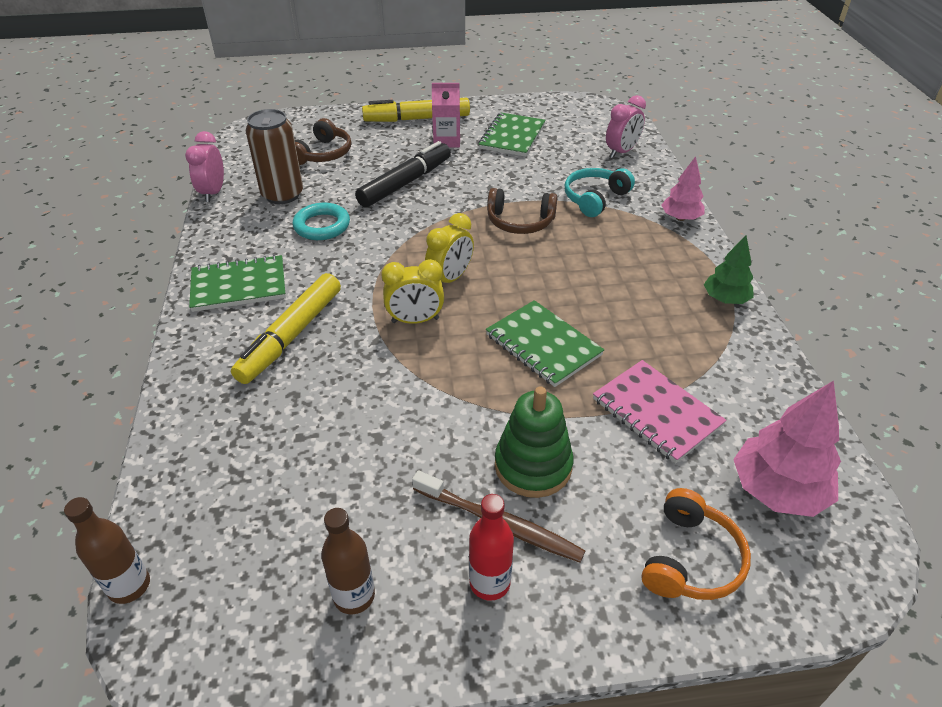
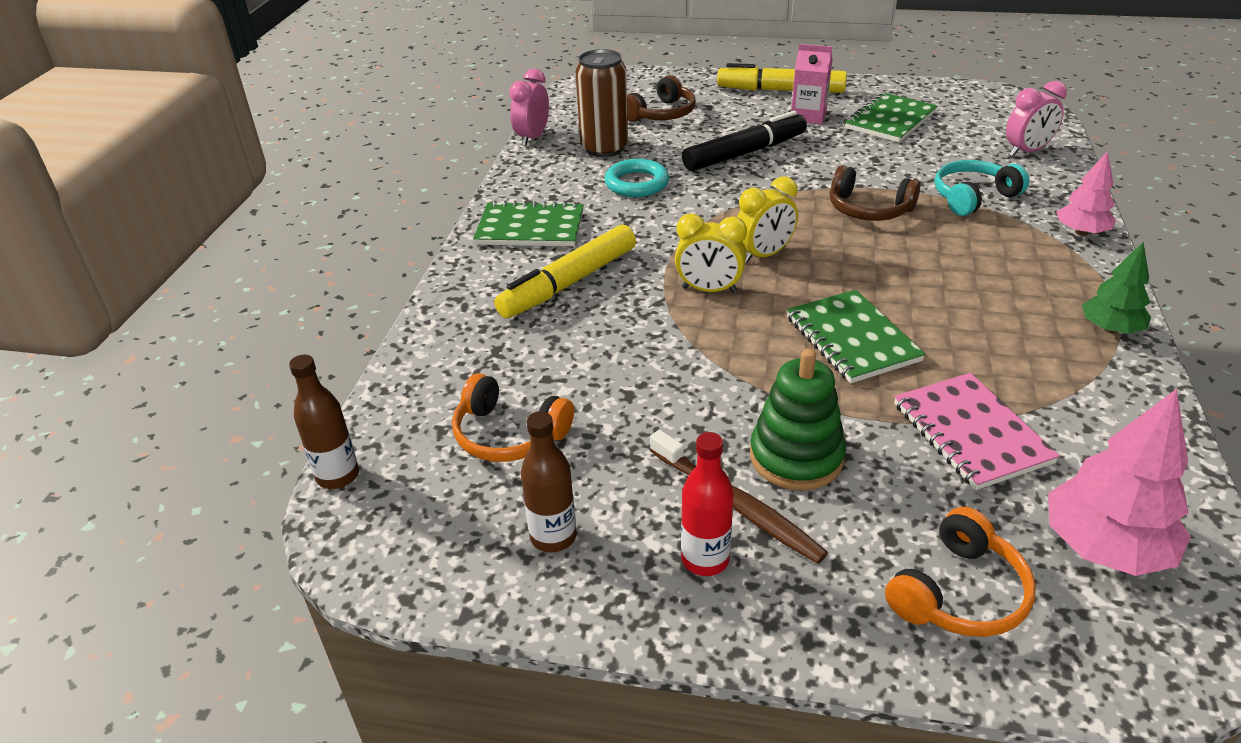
camera: 20 degrees right, 5 degrees down
(283, 501) = (509, 434): none -> orange headphones

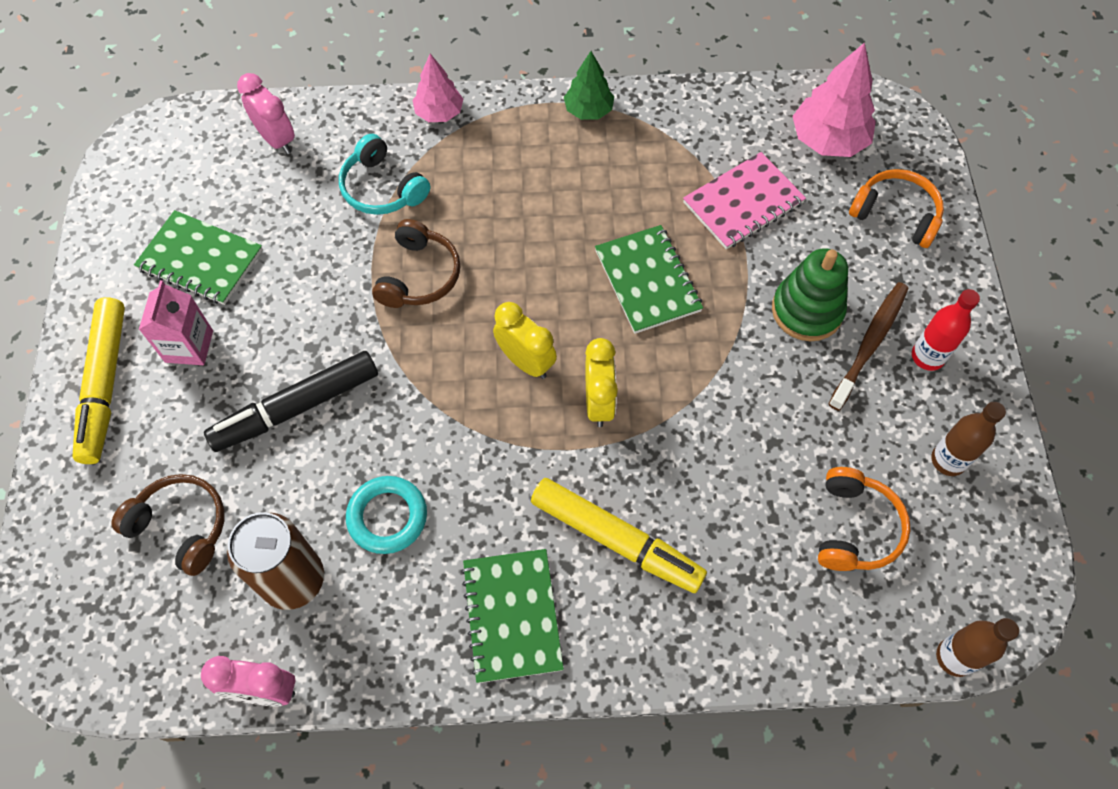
camera: 105 degrees left, 25 degrees up
(744, 153) = (297, 407): black marker -> black marker turned 75 degrees counterclockwise
(852, 339) = (647, 281): green notebook -> green notebook turned 75 degrees counterclockwise

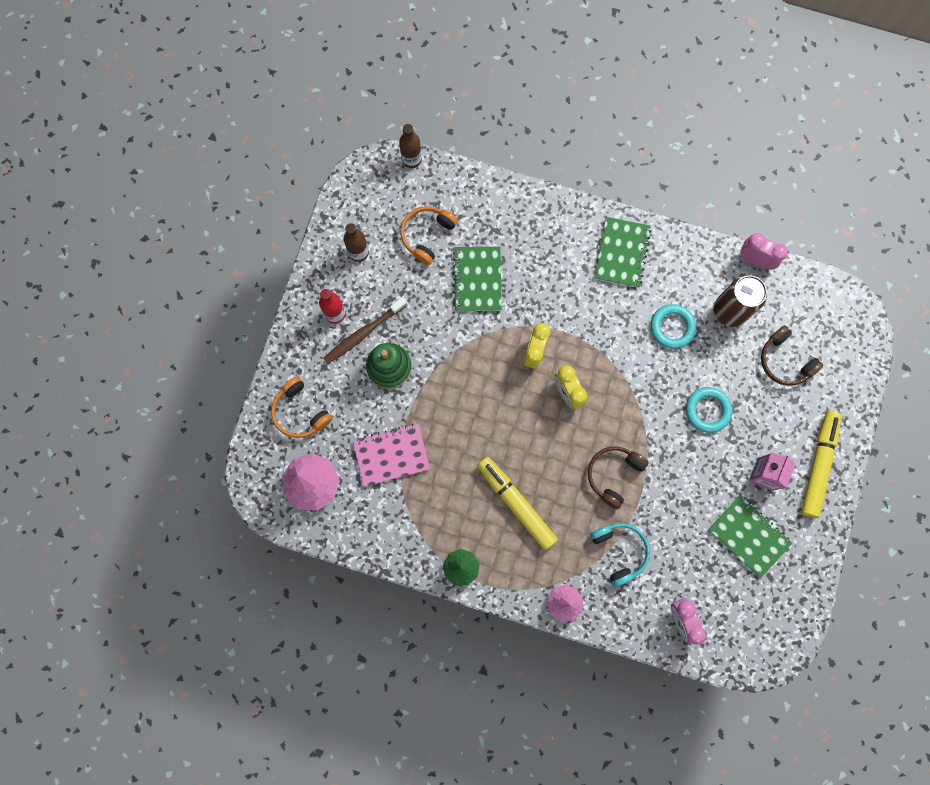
camera: 160 degrees left, 15 degrees up
(297, 407) = (707, 410): black marker -> turquoise ring
(615, 539) = (555, 273): yellow marker -> yellow marker (516, 504)
(647, 281) = (475, 420): green notebook -> green notebook (477, 279)

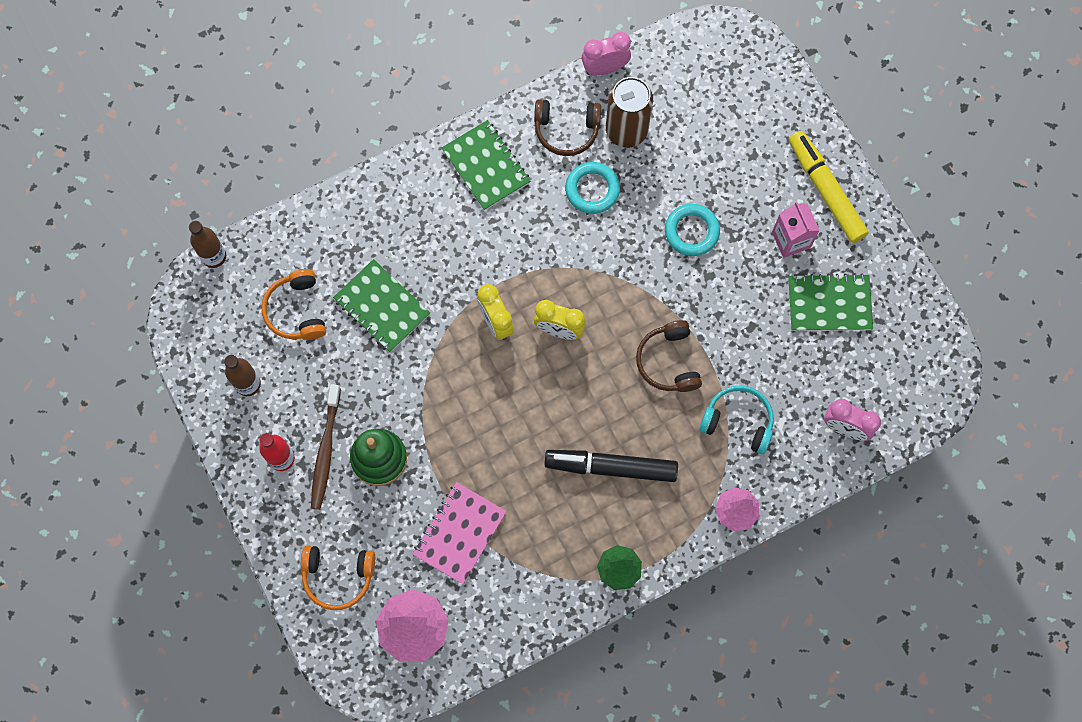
camera: 45 degrees left, 5 degrees down
(516, 504) = (611, 467): yellow marker -> black marker
(785, 360) = (713, 129): brown headphones -> brown headphones (566, 130)

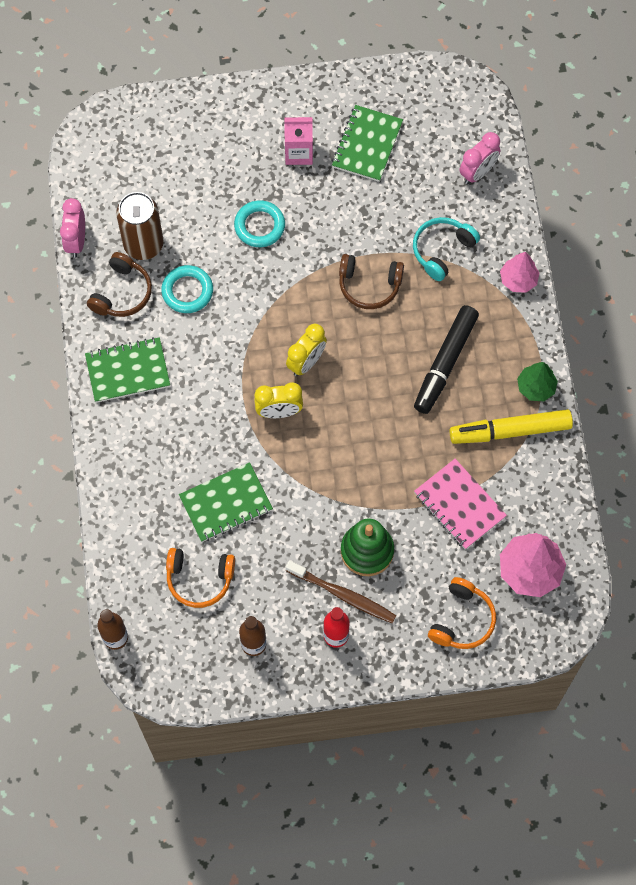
camera: 70 degrees left, 5 degrees down
(826, 191) = (266, 110): yellow marker -> yellow marker (511, 431)

